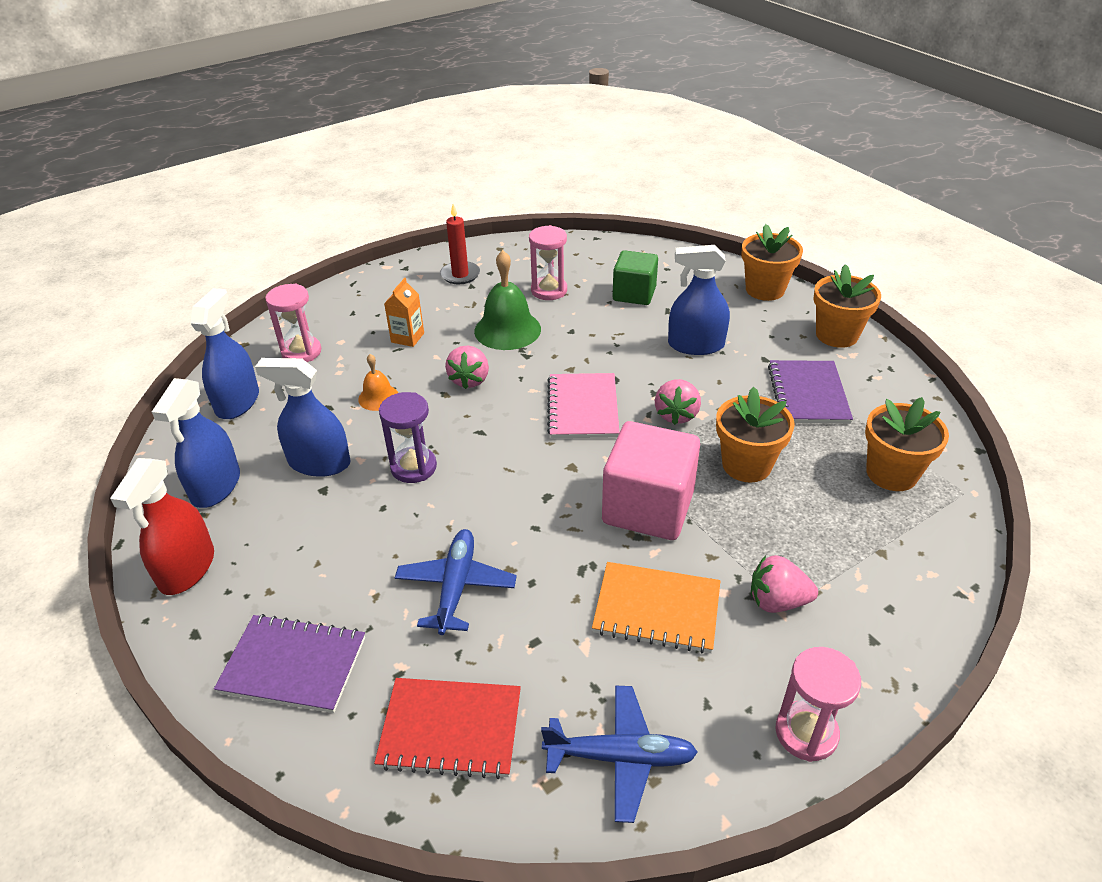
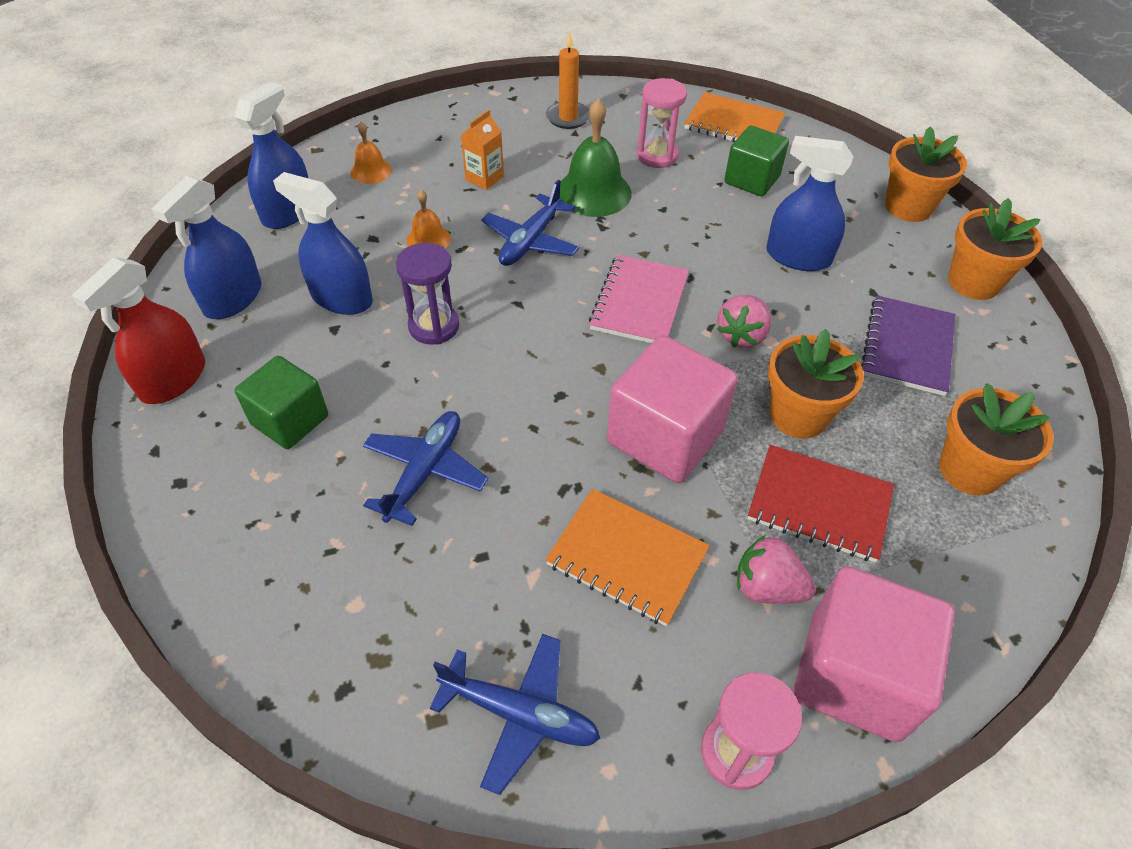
camera: 15 degrees right, 10 degrees up
(293, 665) = (233, 511): purple notebook -> none
(301, 352) = (371, 171): pink hourglass -> orange bell
(315, 575) = (290, 420): none -> green cube
(450, 729) = (358, 627): red notebook -> red notebook (819, 505)
(460, 275) = (568, 117): red candle -> orange candle
(469, 380) = (530, 241): pink strawberry -> blue plane
(601, 254) = (733, 124): none -> orange notebook
(870, 647) = (854, 675): none -> pink cube

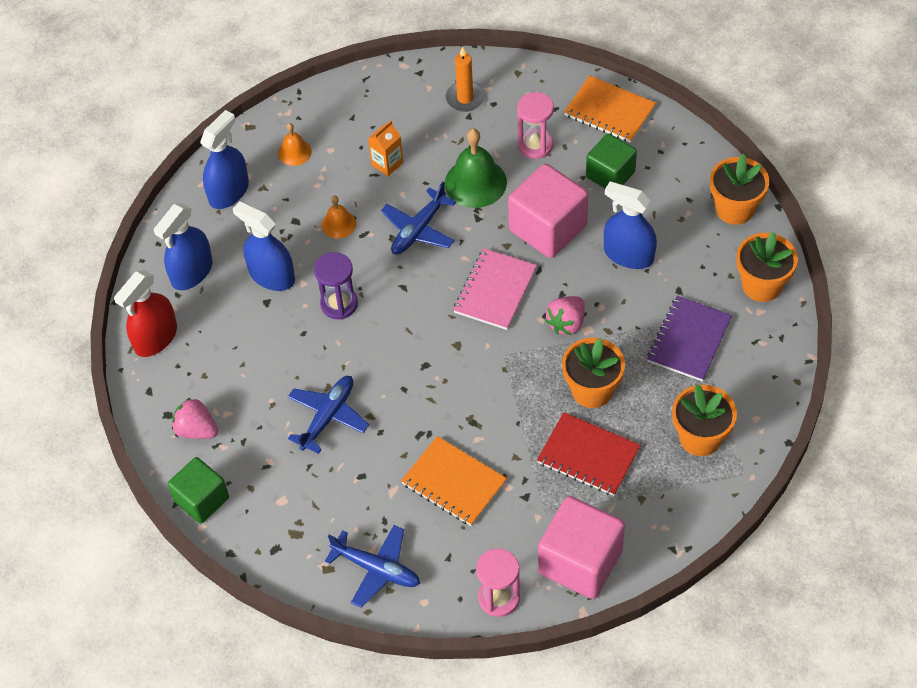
camera: 10 degrees right, 5 degrees up
(290, 420) = (237, 374): green cube -> green cube (201, 500)
(665, 437) = (494, 401): pink cube -> pink cube (547, 228)
(767, 587) = (540, 507): pink strawberry -> pink strawberry (196, 430)

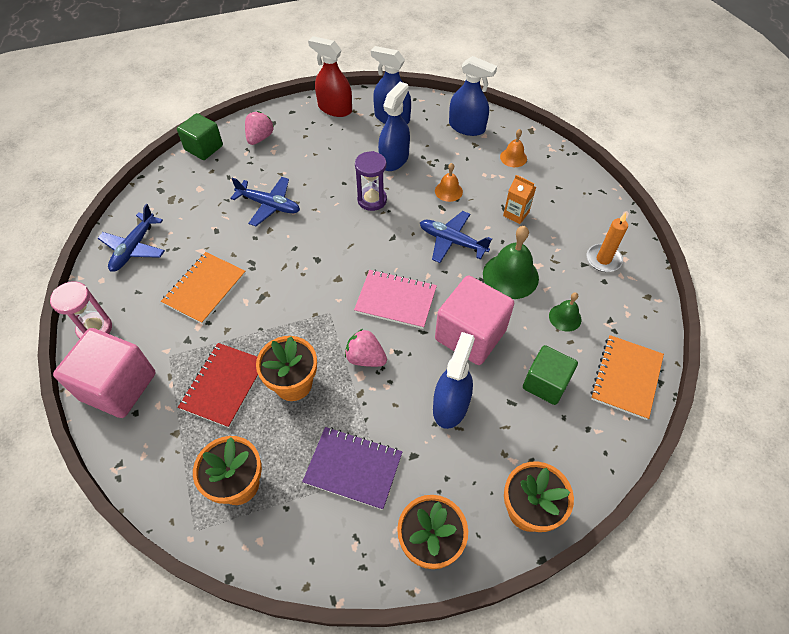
camera: 80 degrees right, 0 degrees up
(535, 145) = (565, 317): pink hourglass -> green bell

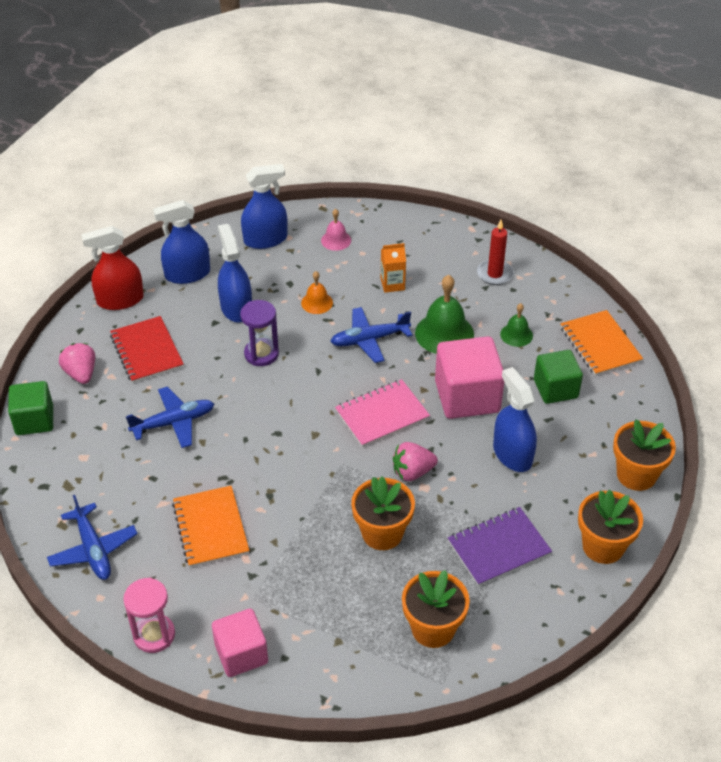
camera: 45 degrees left, 10 degrees down
(118, 386) = (241, 654): pink cube -> pink cube, size x0.65
(224, 385) = (329, 579): red notebook -> red notebook (146, 351)
(513, 157) = (336, 240): orange bell -> pink bell
(603, 259) = (495, 274): orange candle -> red candle

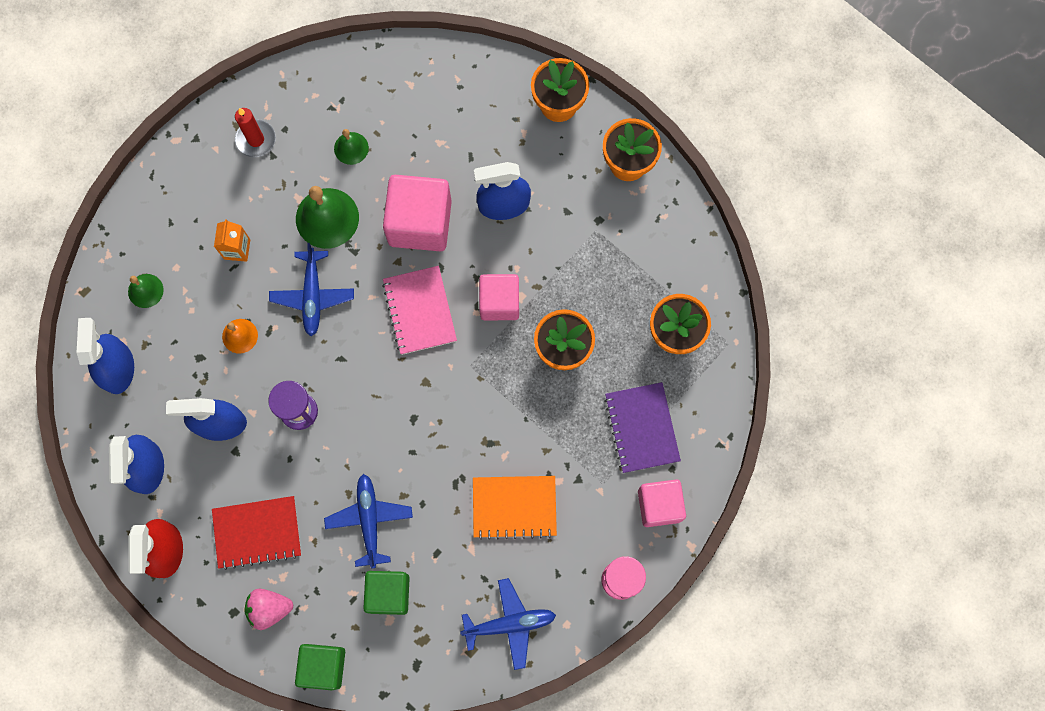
camera: 75 degrees left, 30 degrees up
(336, 240) = (145, 290): pink bell -> green bell
(412, 472) = (499, 302): pink strawberry -> pink cube
(498, 548) = (606, 252): purple notebook -> purple notebook (641, 428)
(555, 389) = (435, 137): green cube -> green cube (388, 593)
(600, 345) = (390, 74): orange notebook -> none

